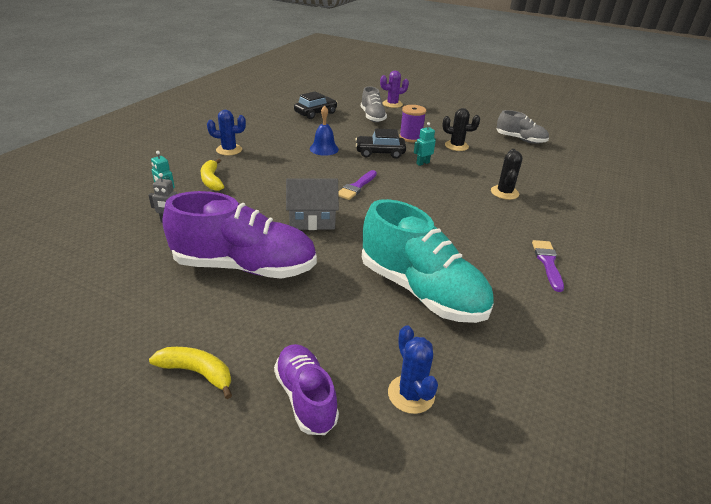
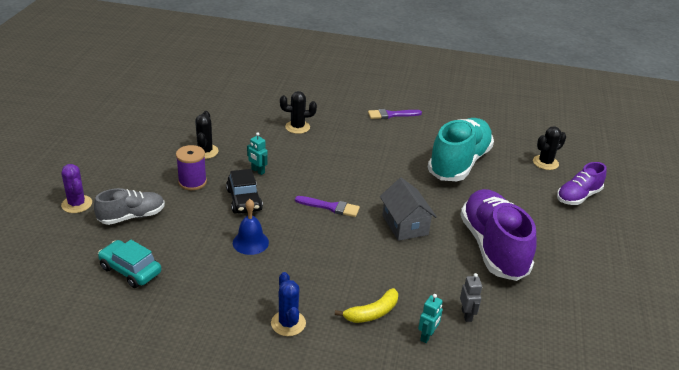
camera: 105 degrees left, 0 degrees up
(197, 373) = (599, 240): yellow banana -> none
(315, 113) = (130, 270): black car -> turquoise car
(411, 394) = (545, 163): blue cactus -> black cactus
(520, 140) = (173, 114): grey shoe -> none

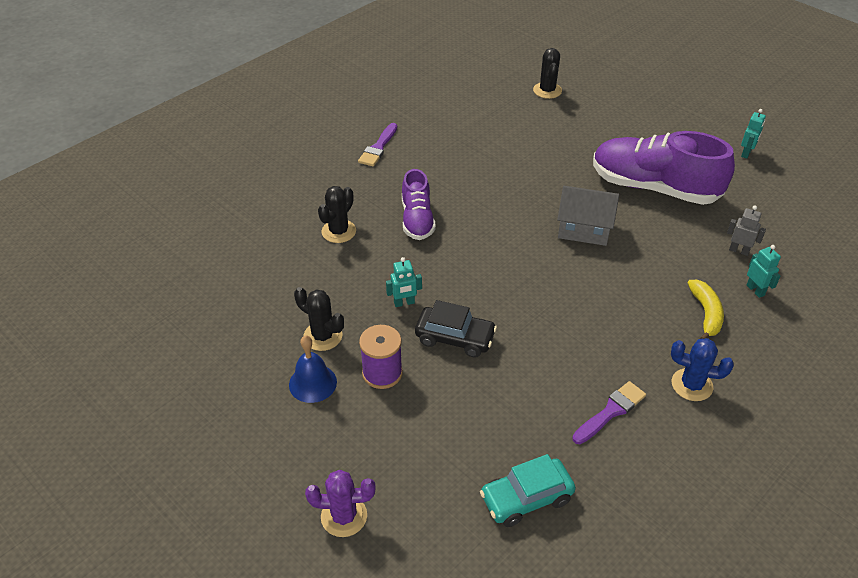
camera: 55 degrees left, 10 degrees up
(132, 216) = (415, 461): grey shoe -> none
(250, 242) = (539, 363): blue bell -> blue bell (312, 383)
(330, 207) = (517, 270): purple brush -> purple brush (611, 411)
(459, 163) = (507, 143): turquoise shoe -> none
(578, 196) = (612, 99): purple shoe -> purple shoe (417, 220)
(604, 290) = (746, 153): none -> turquoise robot

